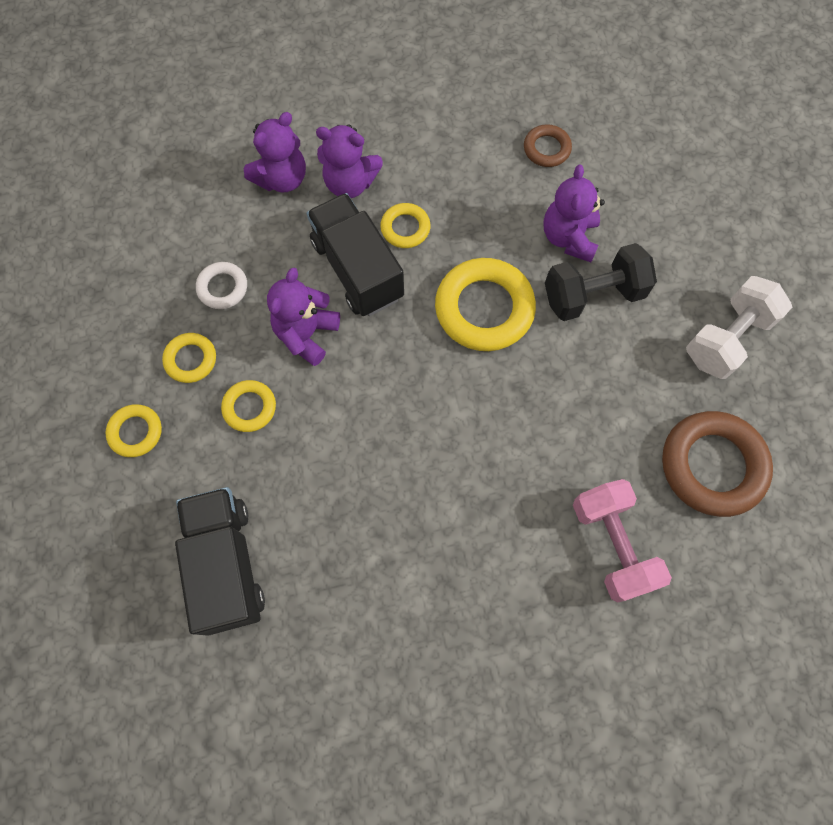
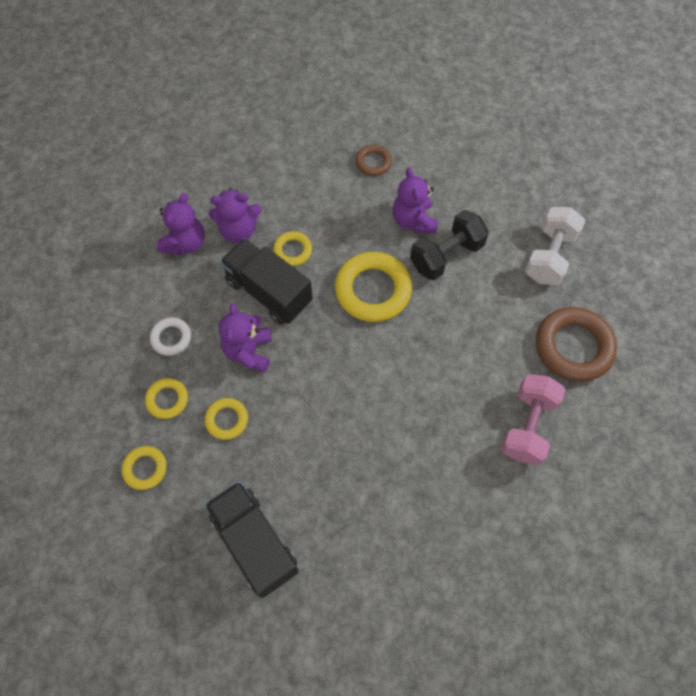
camera: 20 degrees left, 5 degrees down
(612, 544) = (527, 426): pink dumbbell -> pink dumbbell turned 60 degrees clockwise

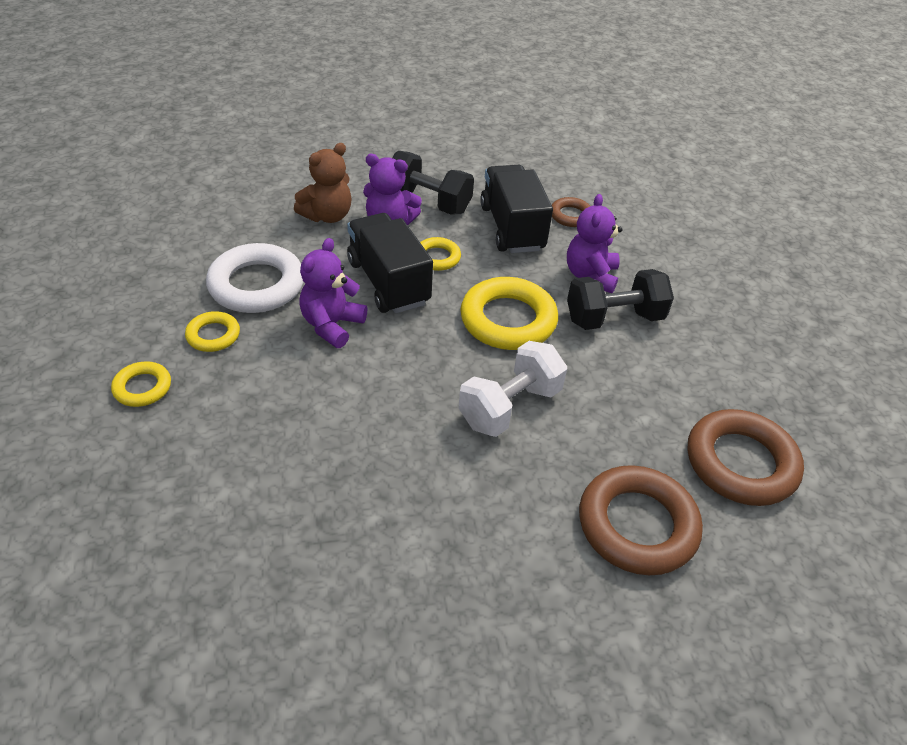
camera: 20 degrees right, 20 degrees down
(171, 338) = (257, 285): white ring -> white ring, size x1.92
(185, 243) = (327, 216): purple teddy bear -> brown teddy bear
(227, 420) = (264, 377): yellow ring -> none
(254, 542) = (211, 510): black truck -> black truck (512, 228)
(257, 194) = (428, 202): none -> black dumbbell
(527, 426) = (637, 525): pink dumbbell -> brown ring
(549, 256) = (746, 361): white dumbbell -> white dumbbell (509, 407)

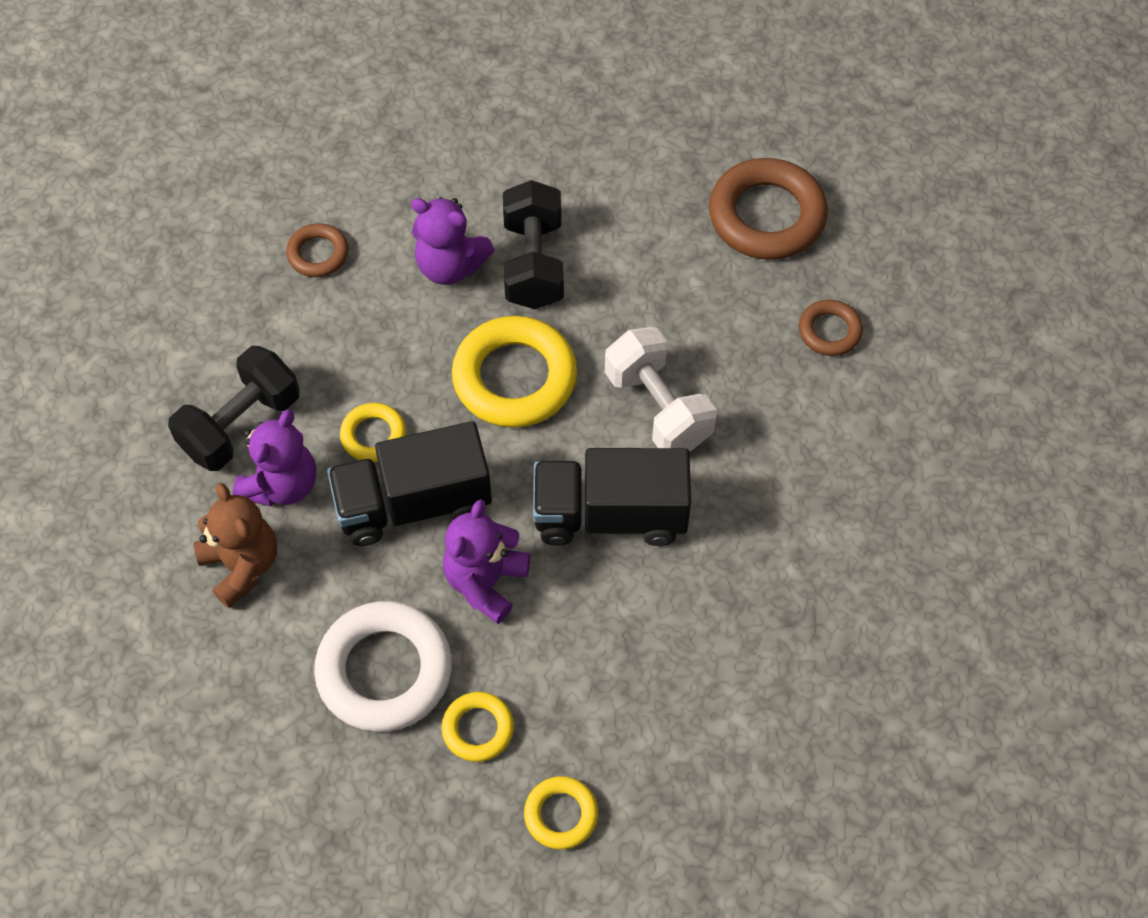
camera: 75 degrees left, 15 degrees up
(332, 325) = (485, 582): purple teddy bear -> purple teddy bear turned 75 degrees clockwise
(512, 228) = (328, 332): black truck -> black truck (610, 515)
(637, 525) = (829, 331): brown ring -> brown ring, size x0.52

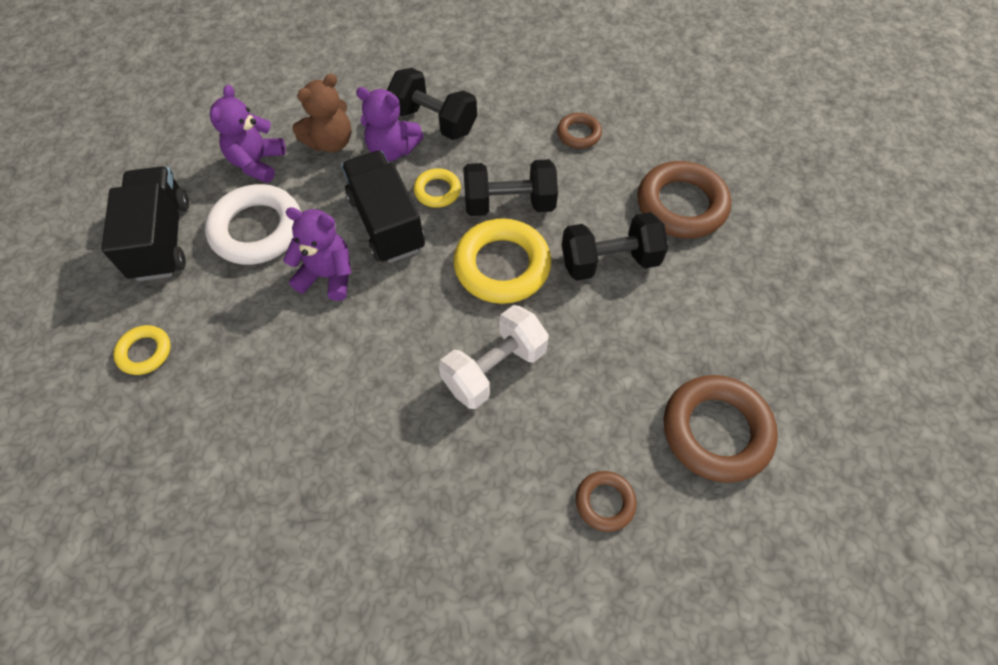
camera: 80 degrees right, 0 degrees up
(418, 354) = (509, 204): none -> black dumbbell
(450, 266) = (591, 209): purple teddy bear -> purple teddy bear (257, 163)
(467, 171) = (681, 205): none -> brown ring
(478, 729) = (213, 290): yellow ring -> none
(610, 515) = (391, 348): black truck -> black truck (162, 239)

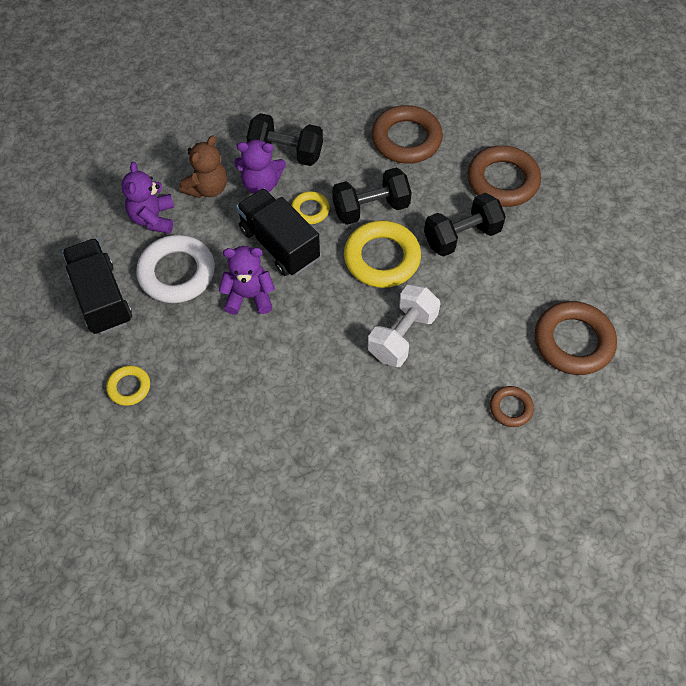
camera: 15 degrees left, 0 degrees up
(579, 134) = (406, 139): brown ring -> brown ring, size x1.92

